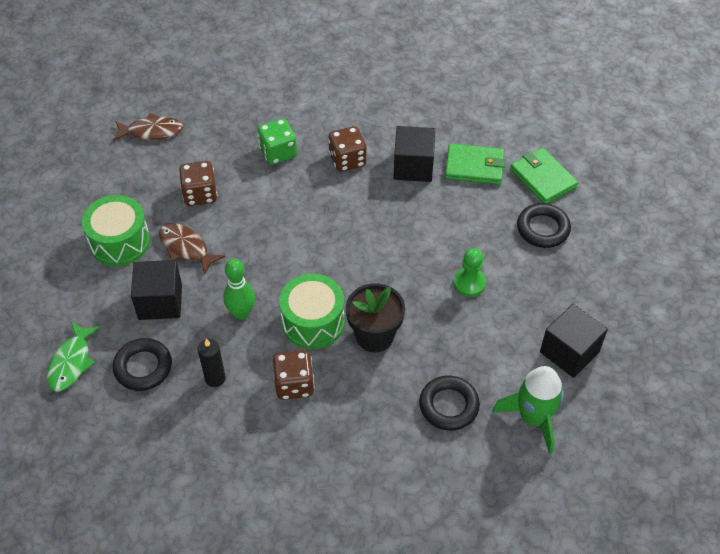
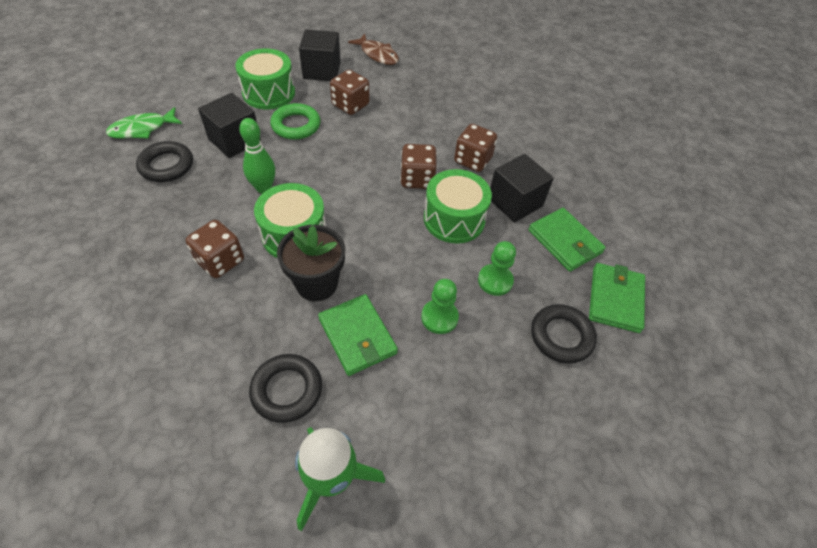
camera: 45 degrees right, 0 degrees up
(186, 247) = (296, 125): brown fish -> green ring
(215, 378) = (188, 210): black candle -> none
(278, 152) = (433, 120): green dice -> none
(332, 208) = (417, 179): none -> brown dice
(393, 214) = (454, 219): none -> green drum
(442, 340) = (357, 336): none -> green wallet
(469, 231) = (495, 281): none -> green pawn
(569, 352) = (443, 459): black cube -> black cube (322, 70)

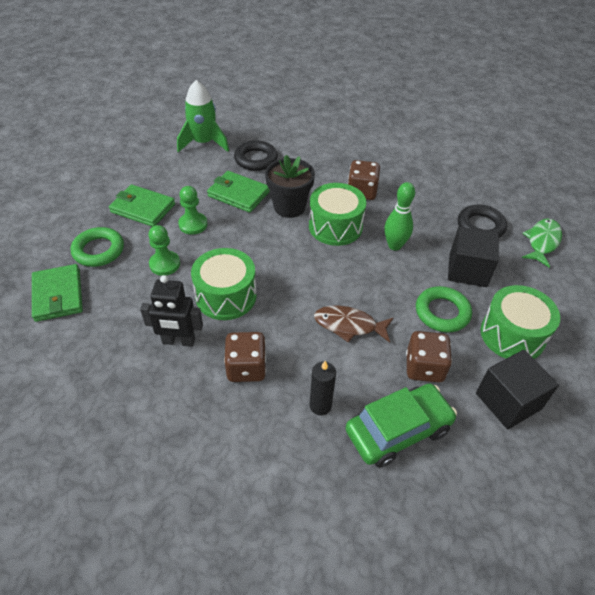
camera: 150 degrees right, 5 degrees down
(377, 55) = (485, 478): brown fish -> brown fish (349, 325)
(402, 89) = (398, 430): none -> green car
(417, 179) = (285, 317): brown dice -> none
(438, 119) = (320, 406): none -> black candle
(515, 202) = (178, 341): black cube -> black robot
(561, 336) = (98, 250): black ring -> green ring
(564, 241) = (115, 324): green wallet -> green wallet (143, 208)

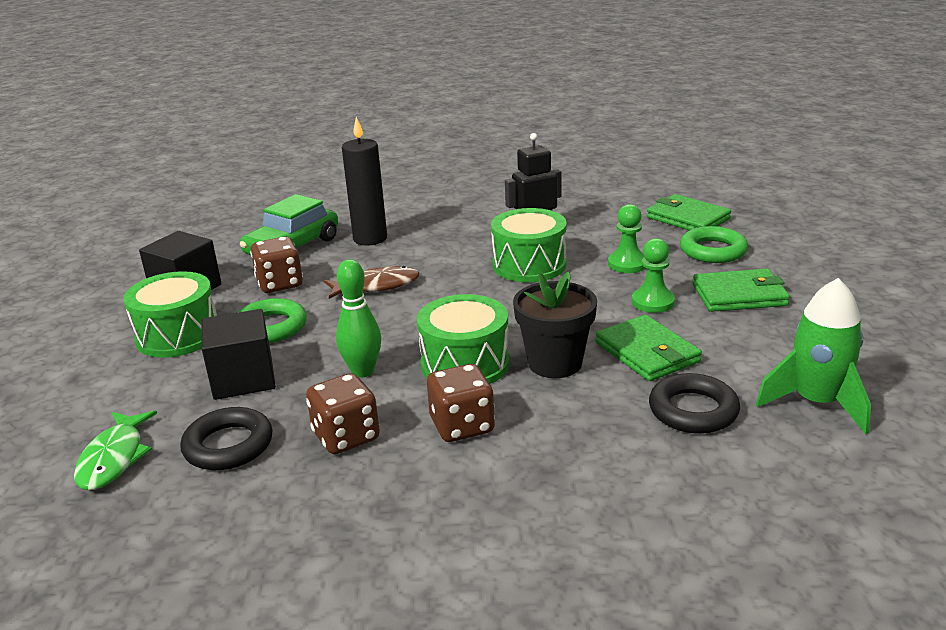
camera: 155 degrees right, 20 degrees down
(238, 194) = (647, 352): green wallet -> green wallet turned 60 degrees clockwise
(246, 368) = (455, 236): brown dice -> brown dice (346, 437)
(320, 406) = (370, 239): black candle -> black candle, size x1.59

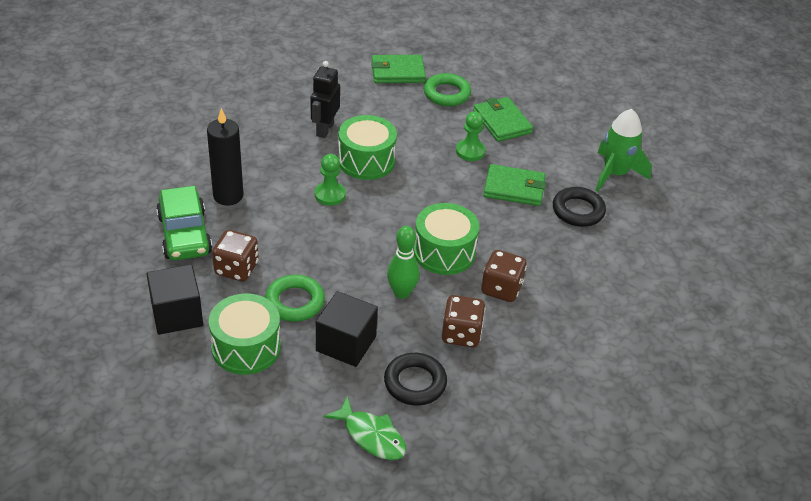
camera: 55 degrees left, 15 degrees up
(377, 286) = (303, 231): brown fish -> none
(555, 363) = (484, 223): black flower pot -> none
(627, 264) = (418, 129): green pawn -> green pawn (330, 195)
(739, 295) = (502, 122): green wallet -> green wallet turned 60 degrees counterclockwise

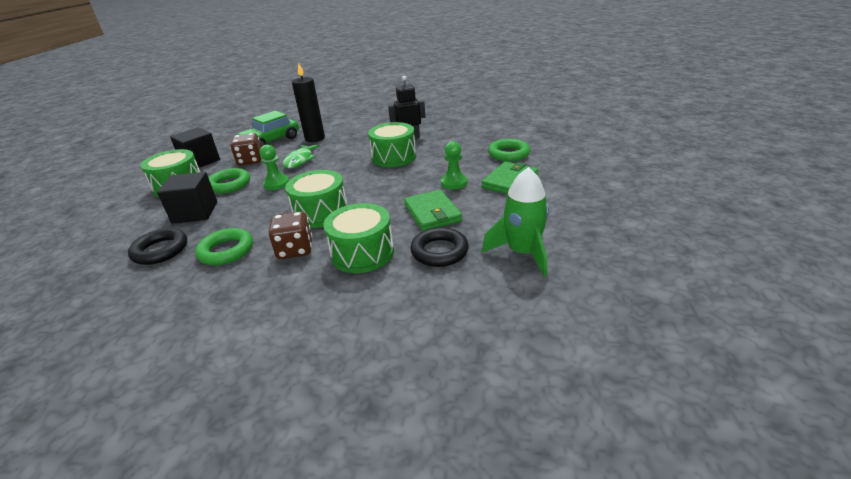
camera: 65 degrees right, 10 degrees down
(330, 195) = (345, 159): green pawn -> green pawn (276, 183)
(371, 436) = (97, 253): green fish -> green fish (300, 160)
(397, 72) = (504, 134): green wallet -> none
(401, 293) = (261, 213): green bowling pin -> none
(461, 334) = (226, 251): brown dice -> green ring
(543, 251) = (362, 253): none -> green drum

